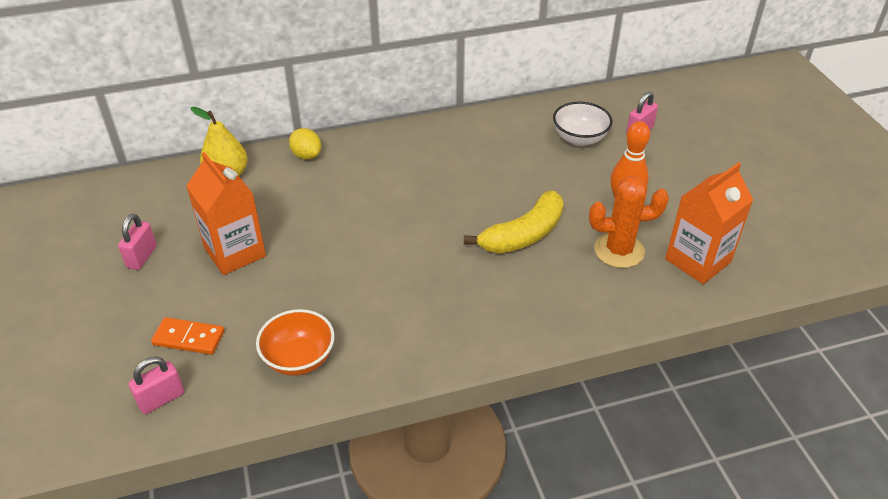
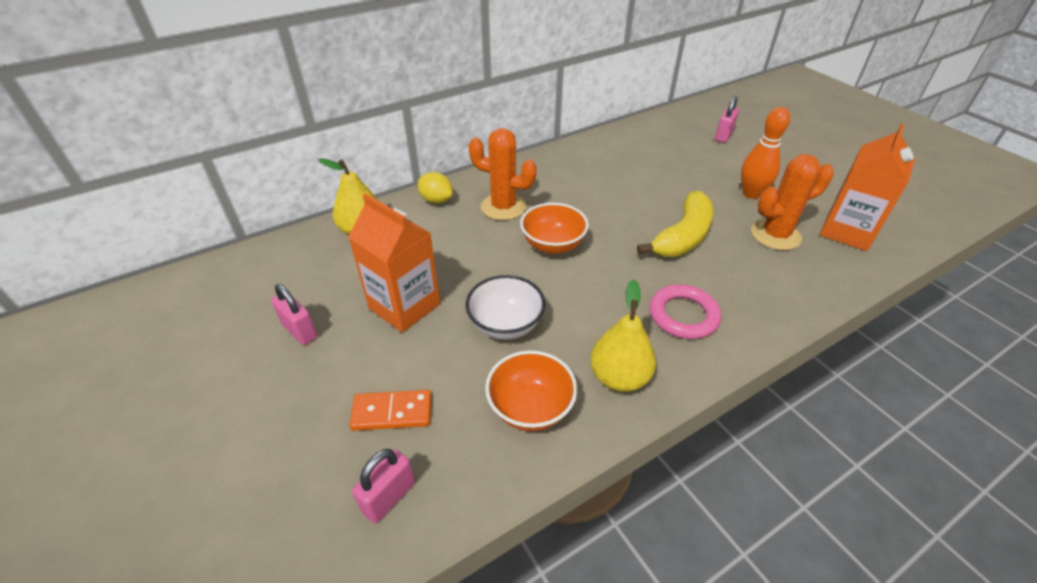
camera: 15 degrees left, 0 degrees up
(142, 257) = (300, 331): pink padlock -> pink padlock turned 45 degrees counterclockwise
(366, 173) = (503, 207): none -> orange cactus
(386, 351) = (619, 377): none -> yellow pear
(393, 220) = (553, 245): none -> orange bowl
(476, 310) = (683, 315): none -> pink ring
(579, 139) = (678, 149): white bowl -> white bowl (506, 325)

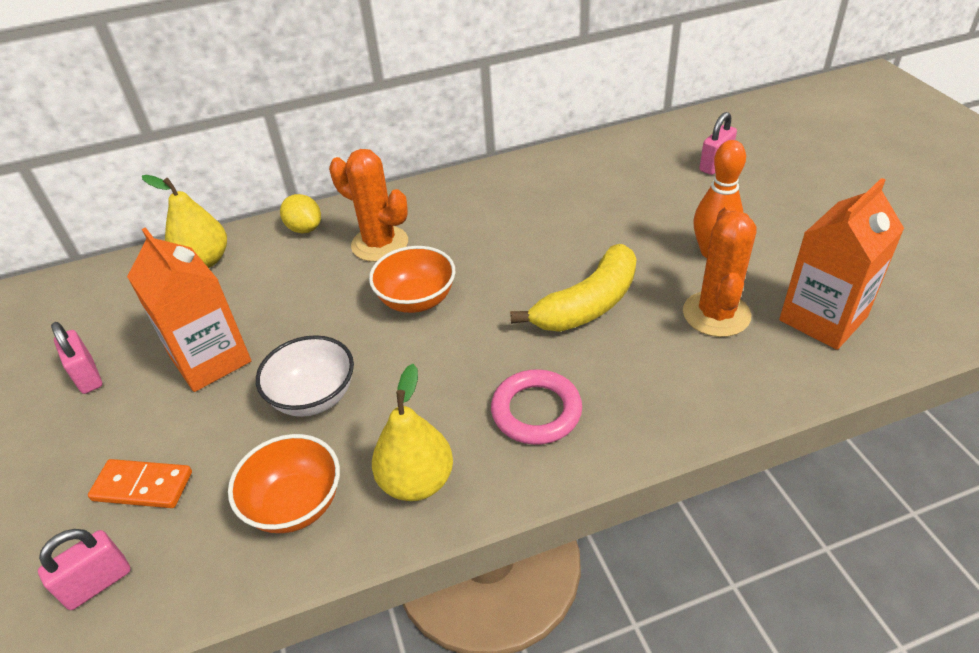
camera: 15 degrees right, 0 degrees up
(775, 235) = (716, 314): orange cactus -> orange cactus turned 75 degrees counterclockwise

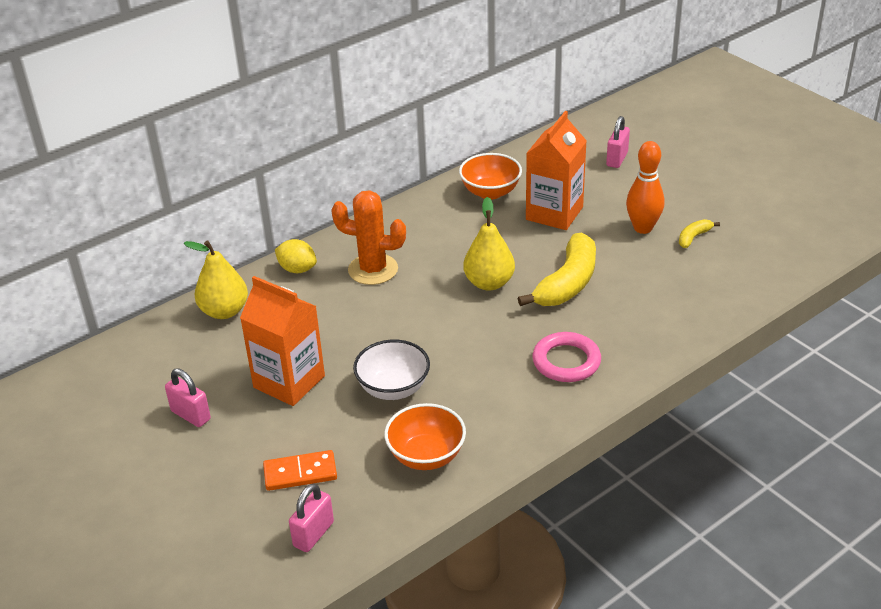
camera: 20 degrees left, 5 degrees down
(416, 300) = (431, 306): orange bowl -> orange bowl (490, 192)
(417, 481) = (505, 422): yellow pear -> yellow pear (489, 283)
(716, 314) = (664, 272): orange cactus -> none
(773, 276) = (693, 237): none -> yellow banana
(823, 318) = (738, 260): orange carton -> orange carton (554, 213)

